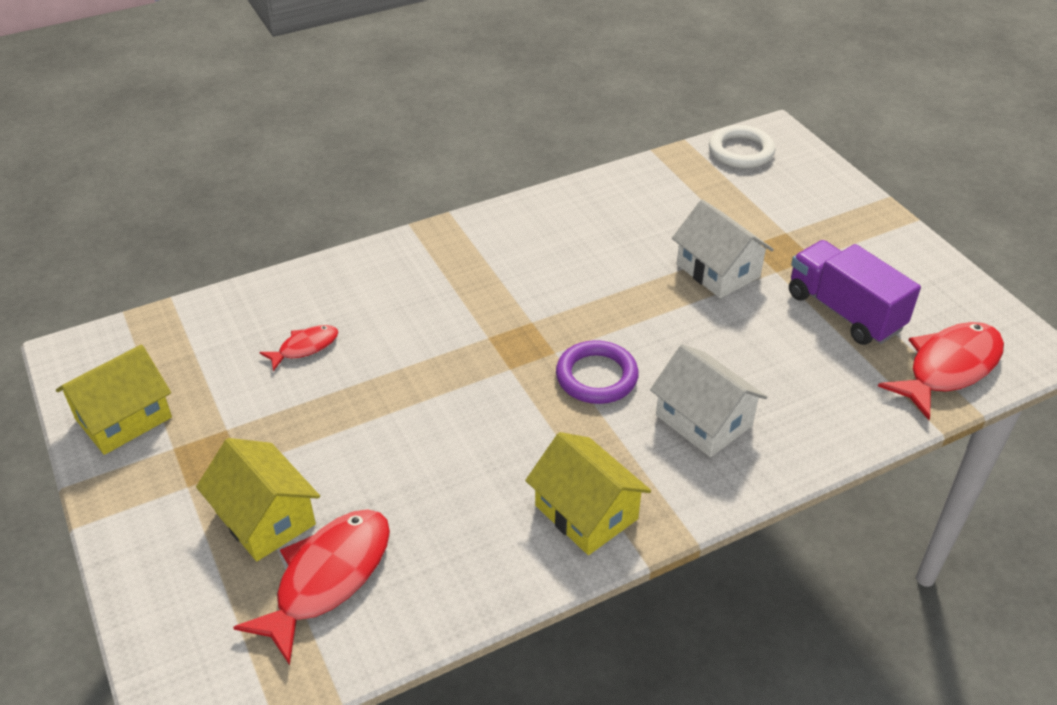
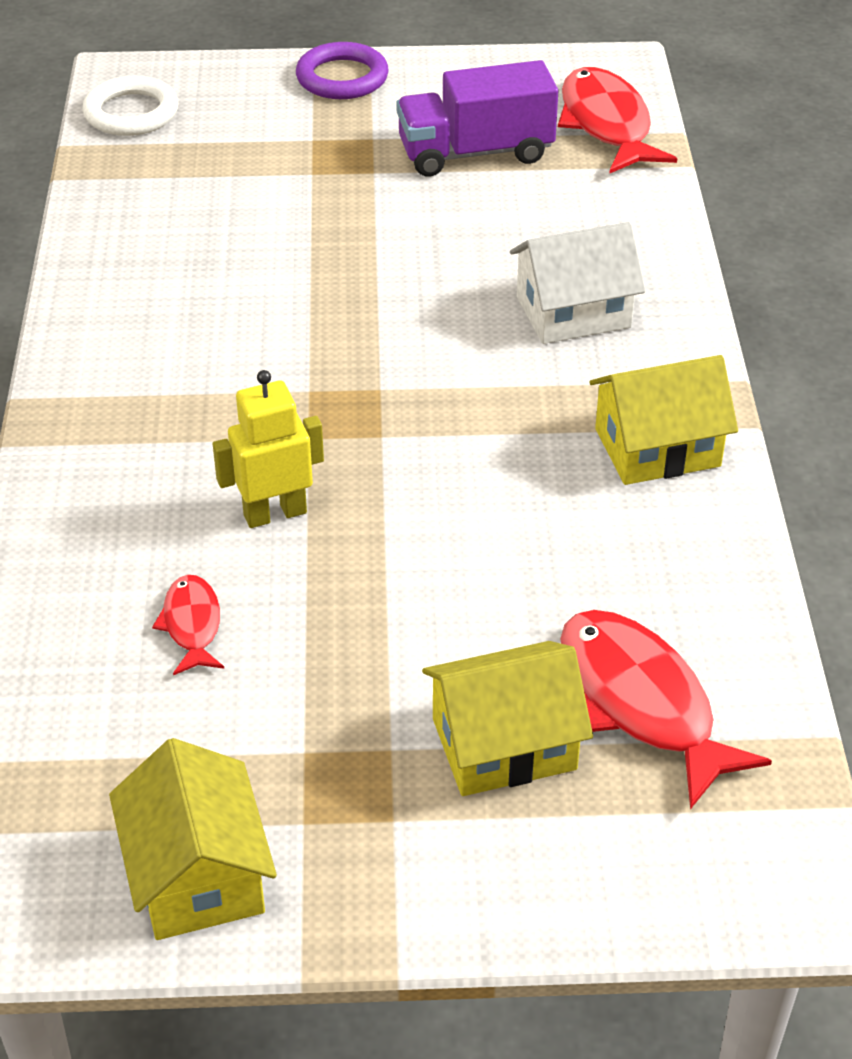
camera: 65 degrees left, 0 degrees up
(412, 347) = (275, 513): none -> yellow robot
(596, 376) = (448, 368): purple ring -> purple ring (342, 78)
(718, 270) = (337, 212): white house -> none

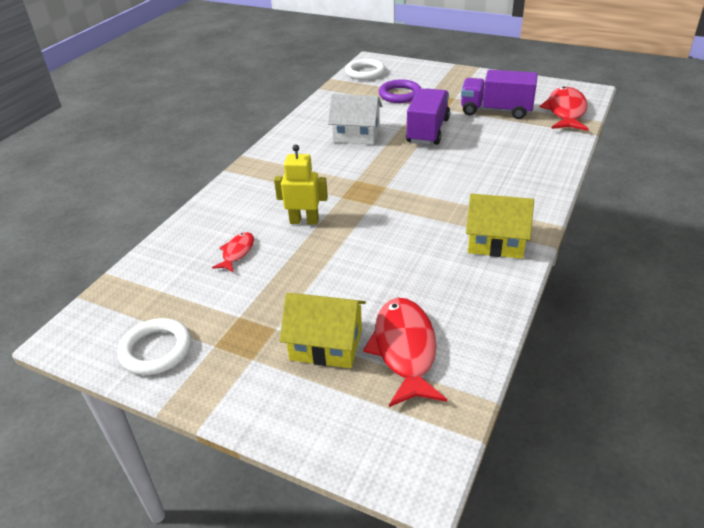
camera: 30 degrees right, 5 degrees down
(198, 874) = (156, 350): yellow house -> white ring
(342, 78) = (458, 75): purple ring -> purple ring (400, 95)
(373, 235) = (428, 131): none -> purple truck
(573, 312) = (496, 178): white house -> white house (356, 135)

